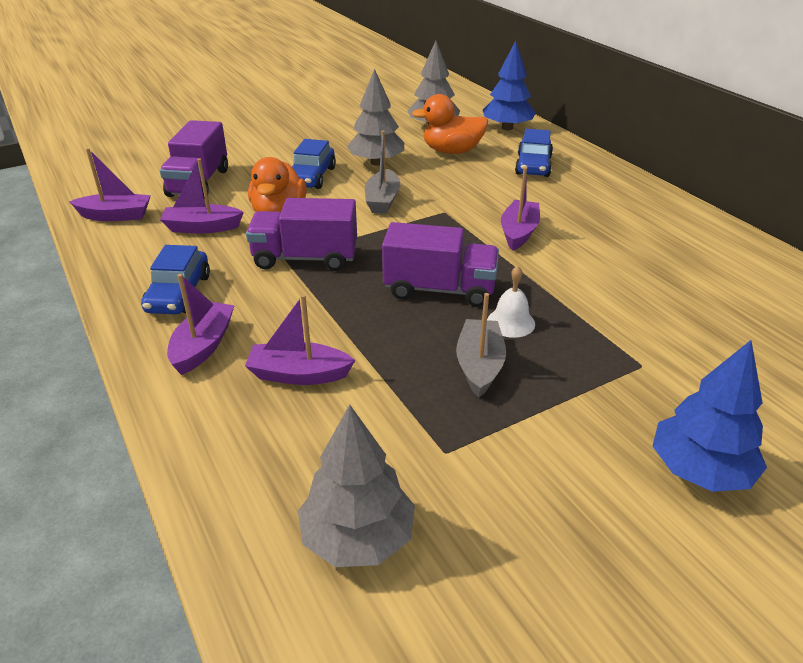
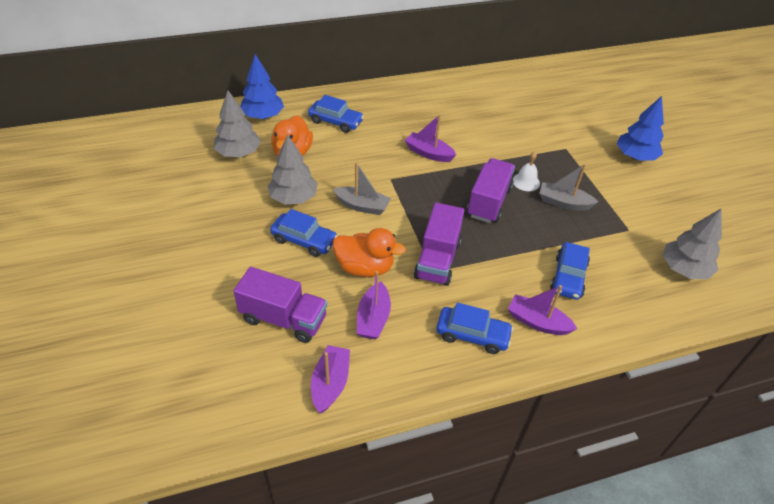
camera: 80 degrees left, 10 degrees up
(299, 374) = (568, 277): purple boat -> blue car

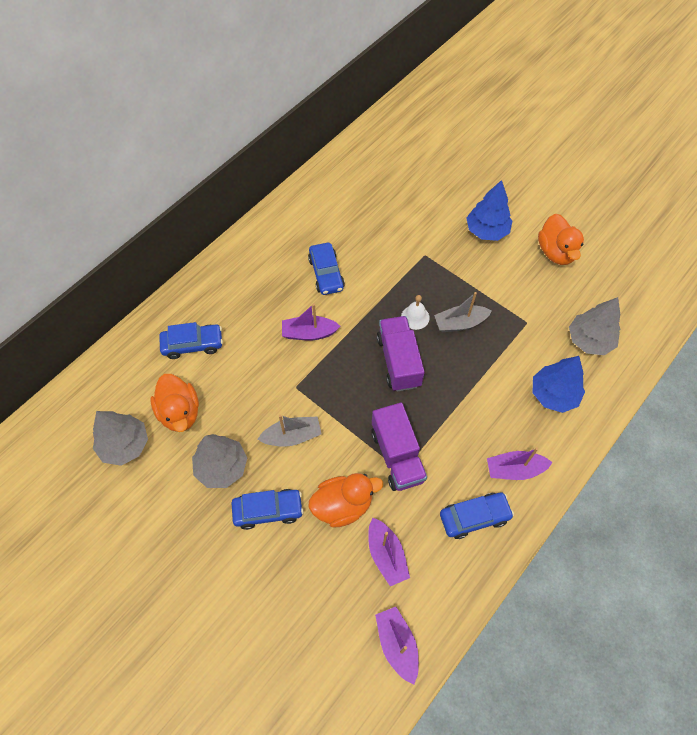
camera: 30 degrees left, 15 degrees up
(263, 116) = (112, 380): blue tree -> blue tree (553, 394)
(283, 319) = (312, 608): purple truck -> none
(568, 277) = (510, 406): blue car -> blue car (326, 274)
(693, 196) = (556, 252): none -> orange duck

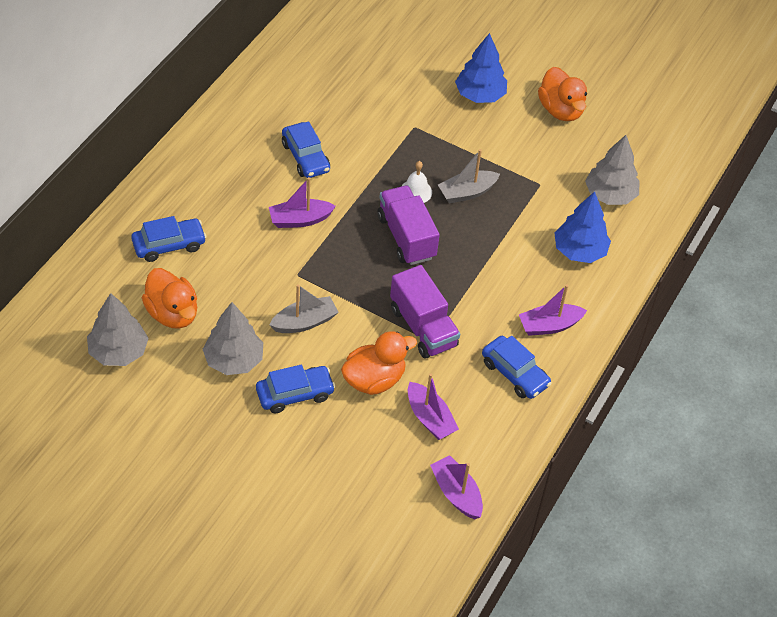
camera: 15 degrees left, 10 degrees down
(474, 517) = (515, 373): blue car -> blue car turned 75 degrees clockwise

